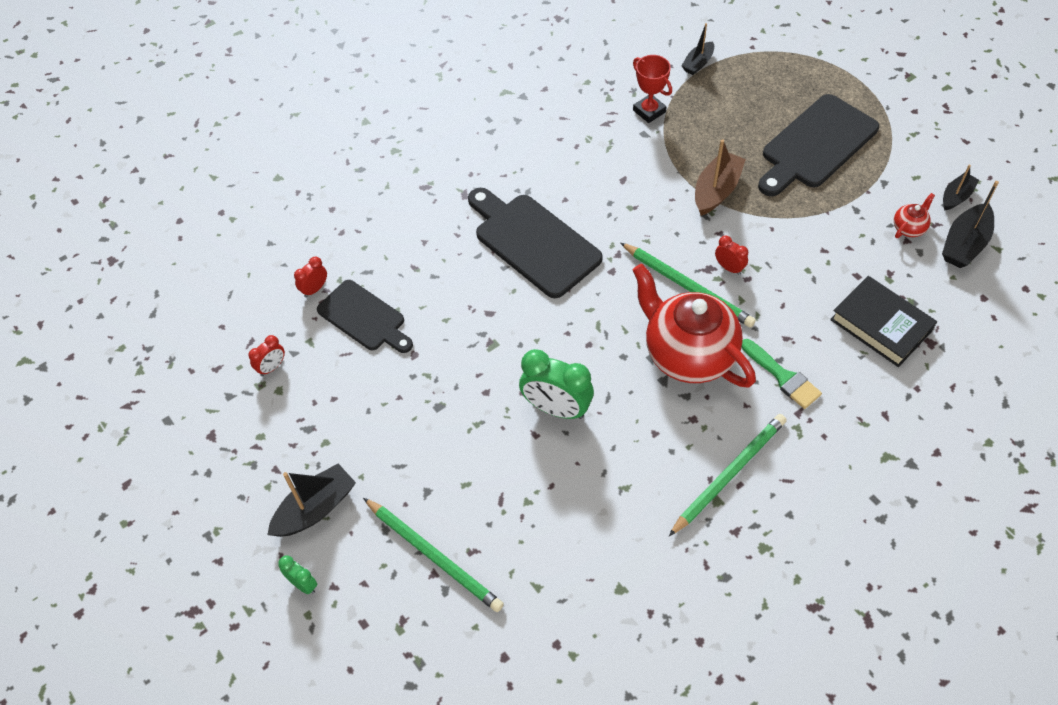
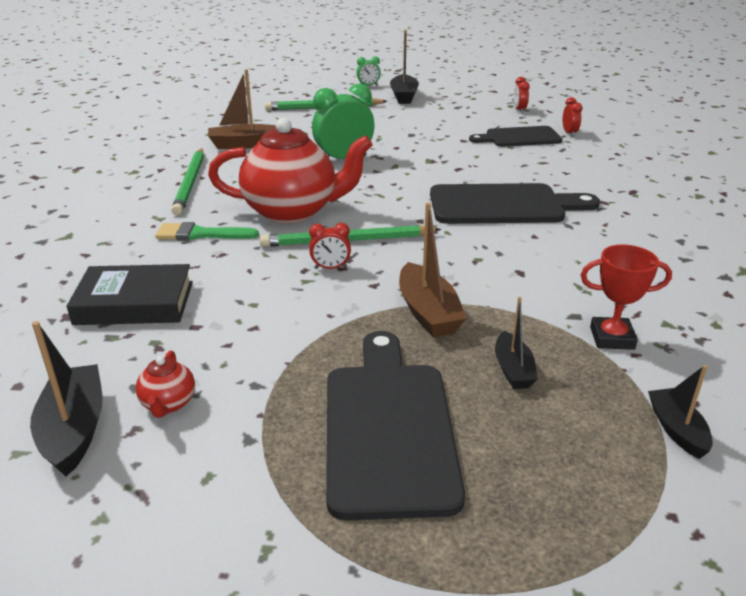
camera: 130 degrees right, 25 degrees down
(612, 523) = (244, 144): none -> brown boat
(956, 196) = (122, 487): black boat -> black boat (513, 370)

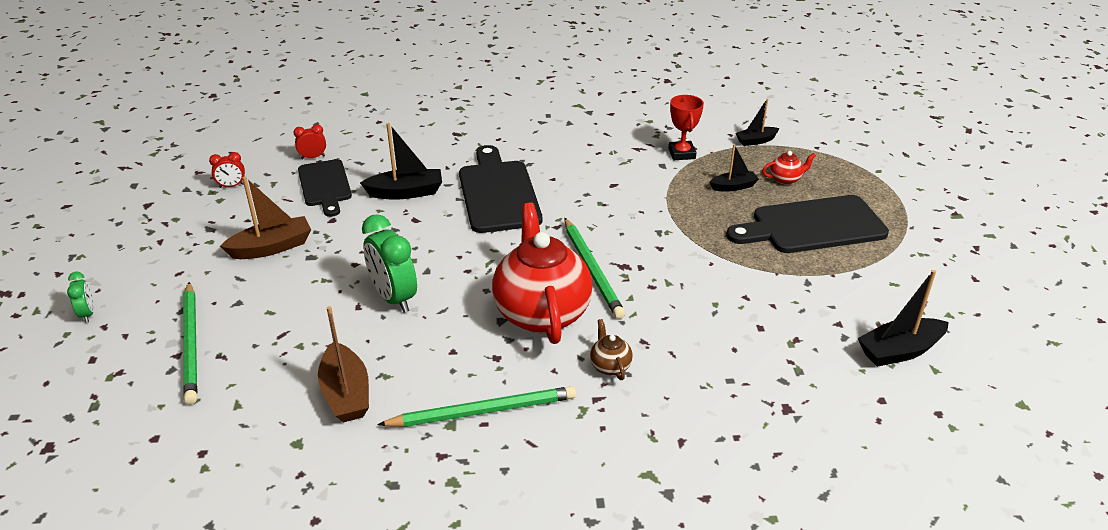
camera: 100 degrees left, 5 degrees up
(134, 303) = (747, 372): black book -> none
(168, 404) = (849, 316): red teapot -> red teapot (785, 179)
(200, 234) = (610, 366): green brush -> brown teapot
(330, 268) = (642, 272): red clock -> none
(404, 96) = (153, 275): black boat -> black boat (406, 192)
(428, 312) = (686, 220): brown boat -> brown boat (272, 247)

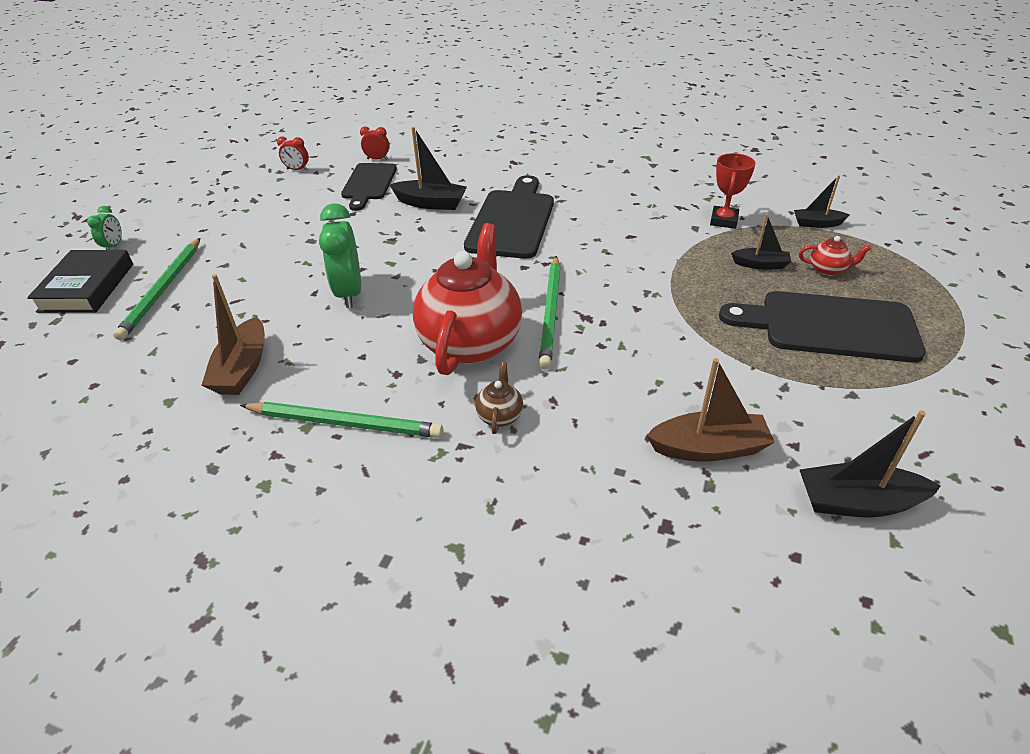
camera: 25 degrees right, 5 degrees up
(98, 364) = (87, 287): none -> black book
(272, 247) = (287, 225): brown boat -> brown boat (708, 448)

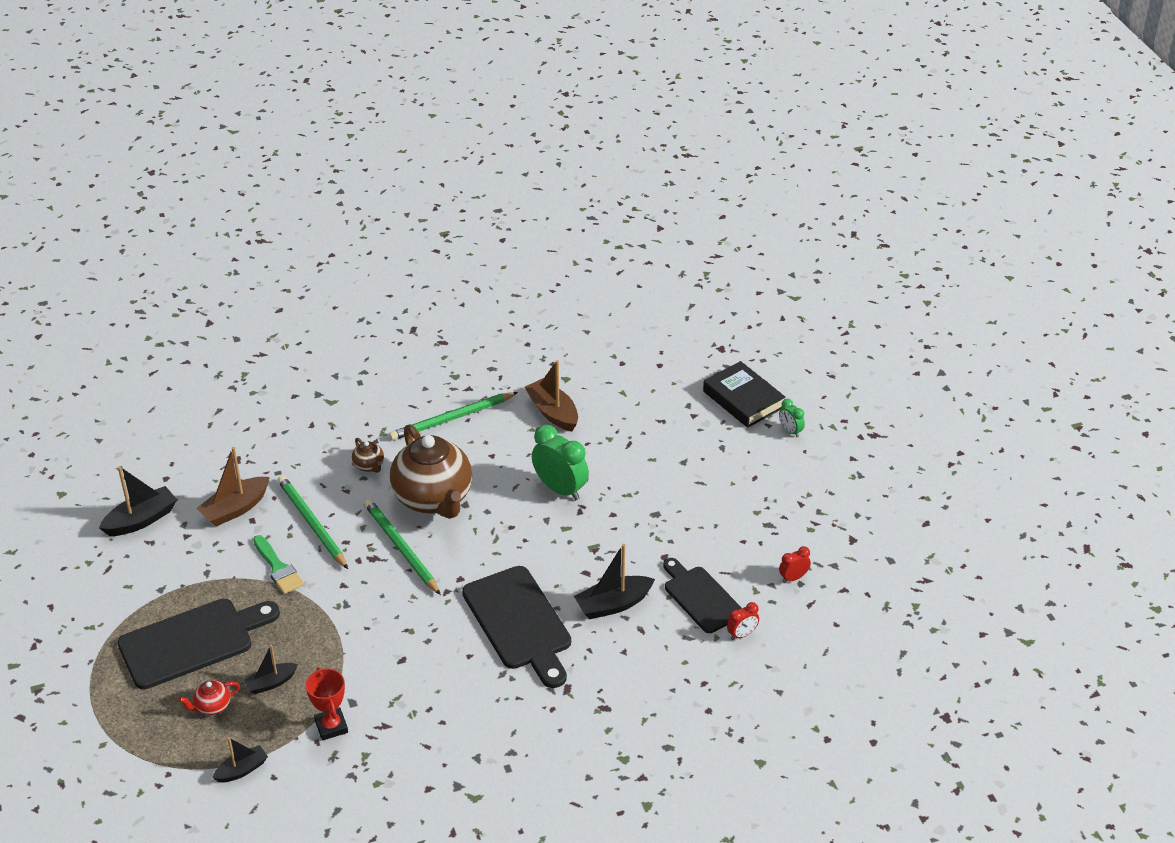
camera: 140 degrees right, 0 degrees up
(163, 289) = (690, 425): green pencil -> green pencil (312, 524)
(471, 342) = (433, 499): red teapot -> brown teapot
(695, 353) = (278, 568): none -> green brush

